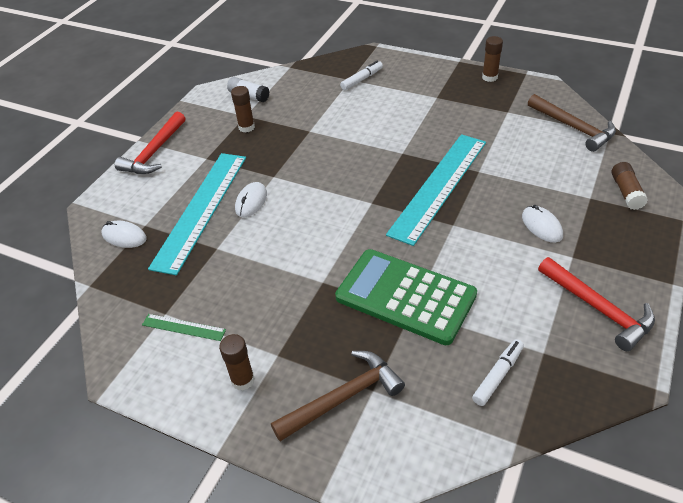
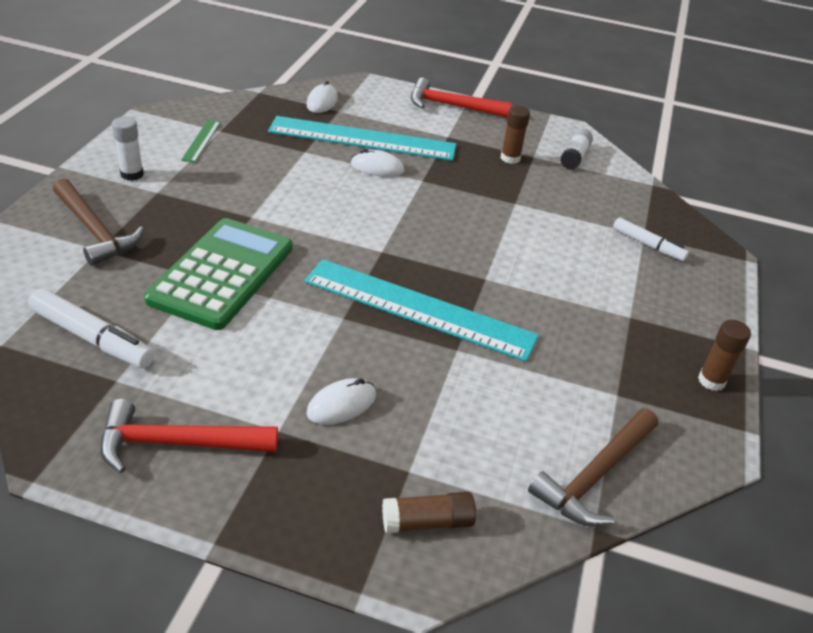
camera: 75 degrees right, 5 degrees down
(243, 380) = (132, 174): brown glue stick -> white glue stick
(498, 375) = (92, 338): white marker -> white marker, size x1.54
(598, 308) = (178, 443): red hammer -> red hammer turned 45 degrees clockwise

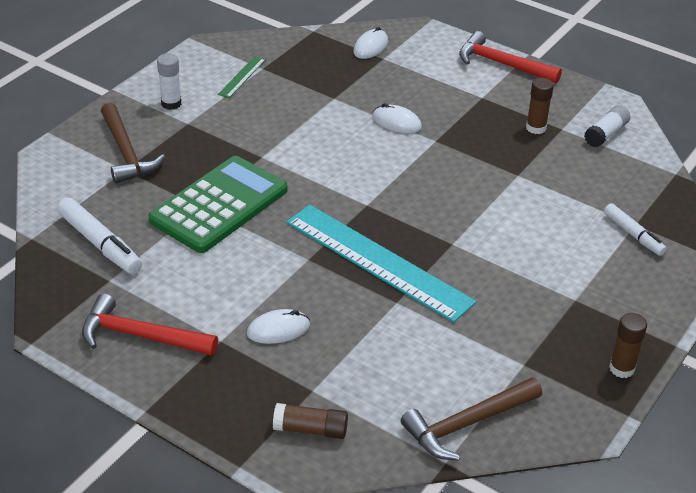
camera: 20 degrees right, 0 degrees up
(362, 138) = (395, 91): turquoise ruler -> none

